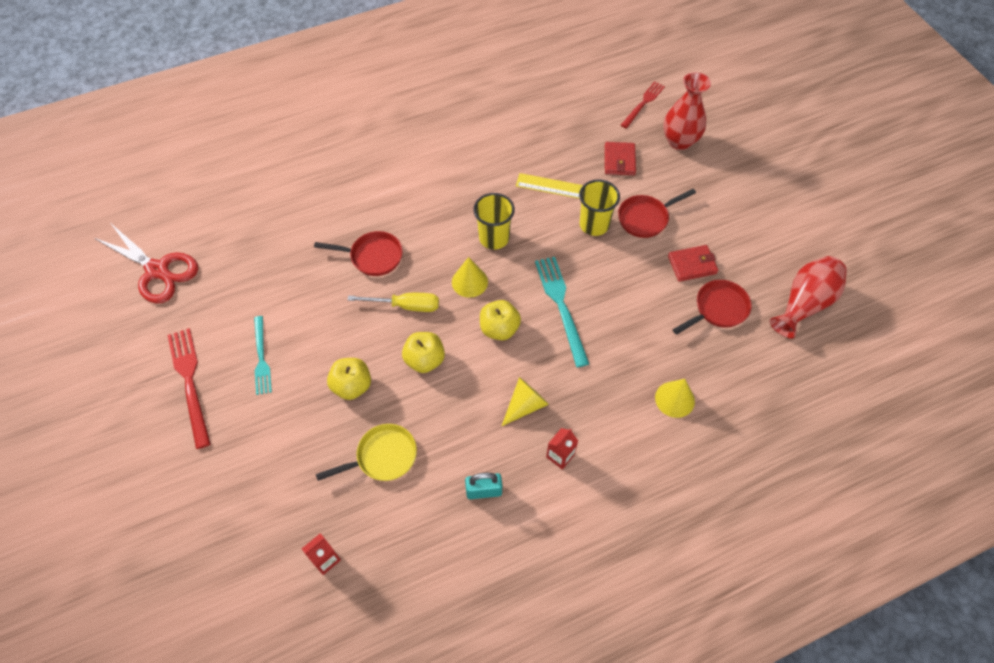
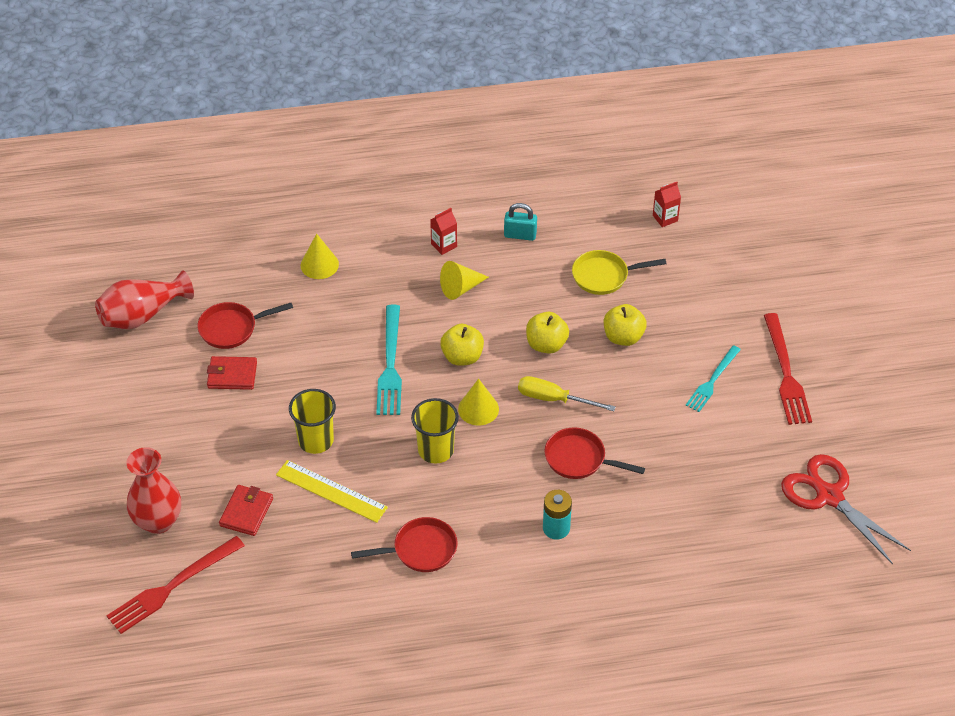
camera: 165 degrees left, 10 degrees down
(261, 358) = (712, 381): turquoise fork -> turquoise fork turned 150 degrees counterclockwise
(381, 198) = (556, 528): none -> turquoise battery
(643, 103) = (172, 586): red fork -> red fork, size x1.52
(646, 218) = (253, 435): red pan -> red pan (420, 550)

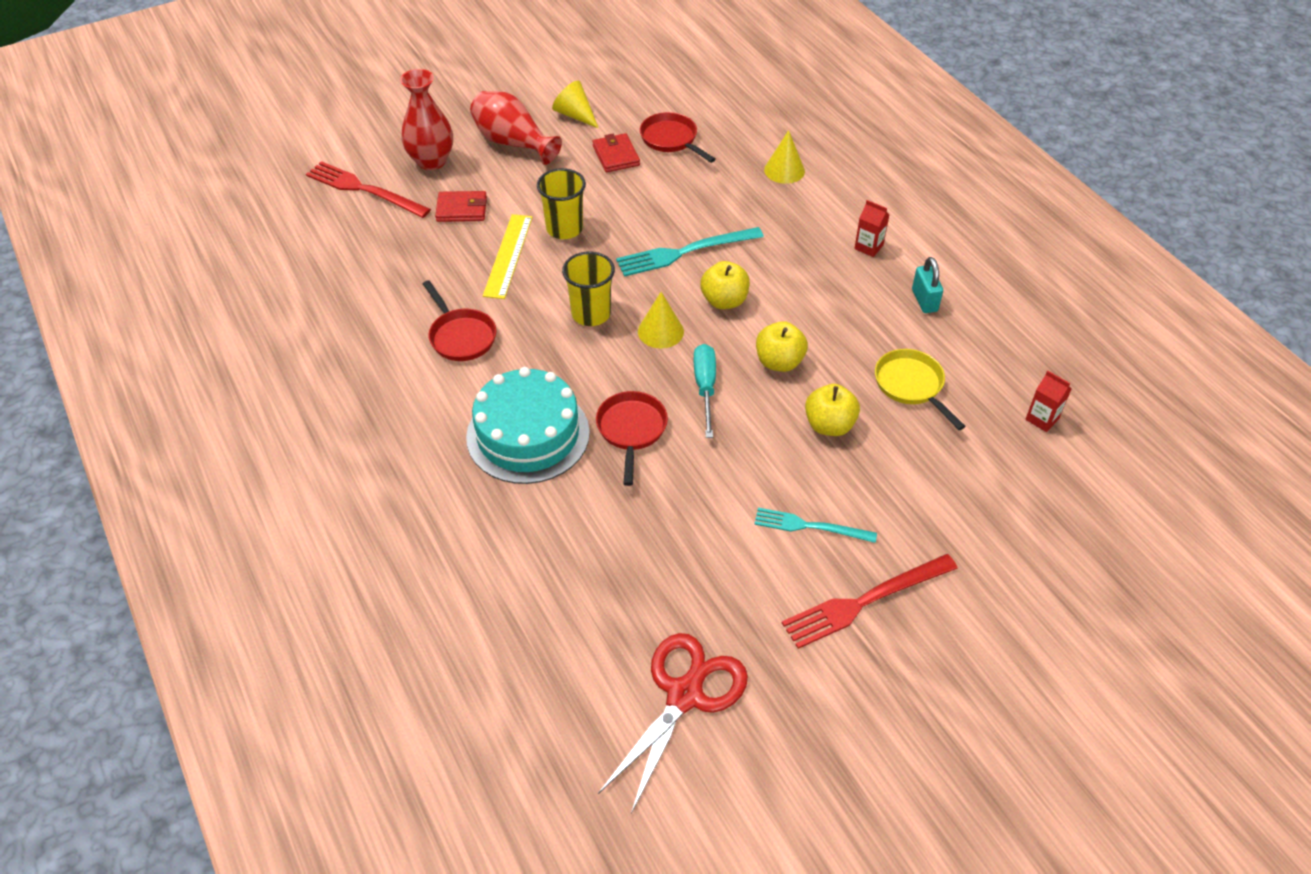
camera: 70 degrees right, 0 degrees up
(142, 315) = (656, 85): red vase -> red vase (513, 143)
(460, 288) = (817, 275): yellow cone -> yellow cone (575, 115)
(554, 399) = (705, 388): yellow screwdriver -> turquoise screwdriver
(556, 528) = (528, 434): turquoise battery -> turquoise cake

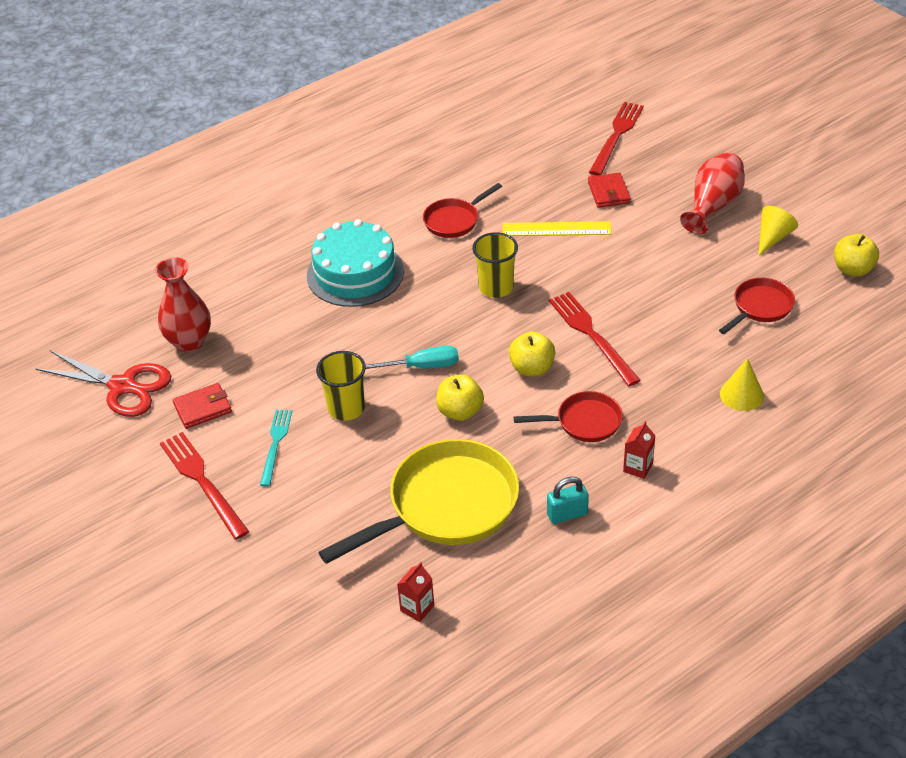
camera: 85 degrees right, 5 degrees down
(431, 161) = (668, 164): red vase -> red vase (189, 342)
(564, 229) = (601, 256): yellow cup -> yellow cup (346, 408)
(616, 156) = (719, 273): red wallet -> red wallet (203, 408)
(631, 430) = (366, 329): red pan -> red pan (584, 422)
(660, 331) = (483, 332): yellow cone -> none
(685, 252) = (592, 335): turquoise fork -> red fork
(829, 425) = (388, 450): yellow apple -> yellow apple (852, 269)
(911, 386) = (445, 506): yellow pan -> yellow pan, size x1.91

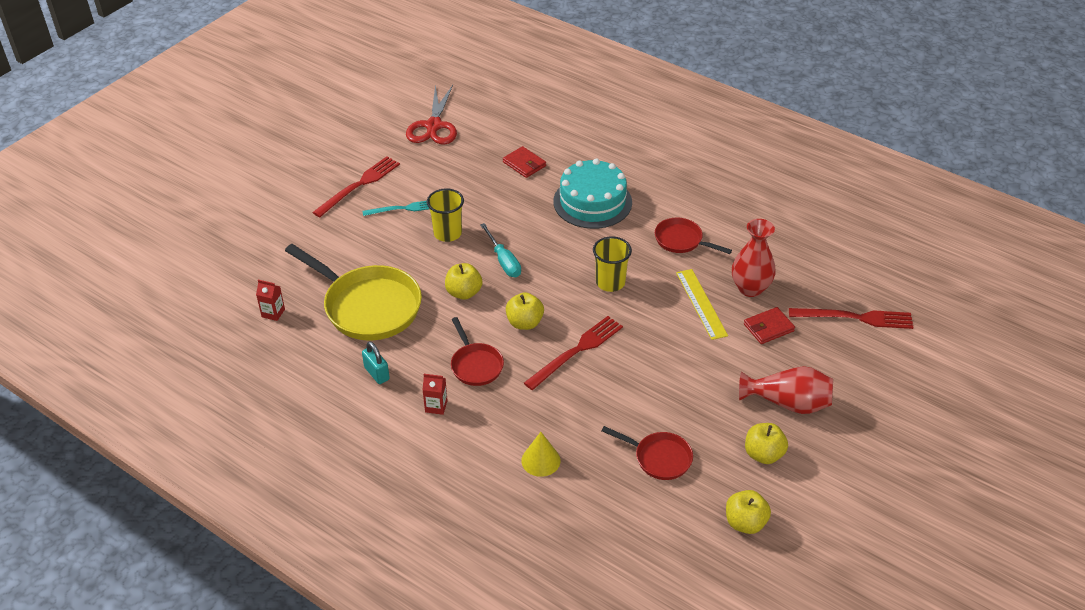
camera: 70 degrees right, 0 degrees up
(189, 342) = (486, 142): red vase -> red vase (750, 288)
(203, 408) = (425, 166): red wallet -> red wallet (524, 164)
(773, 237) = (763, 454): yellow cone -> yellow apple

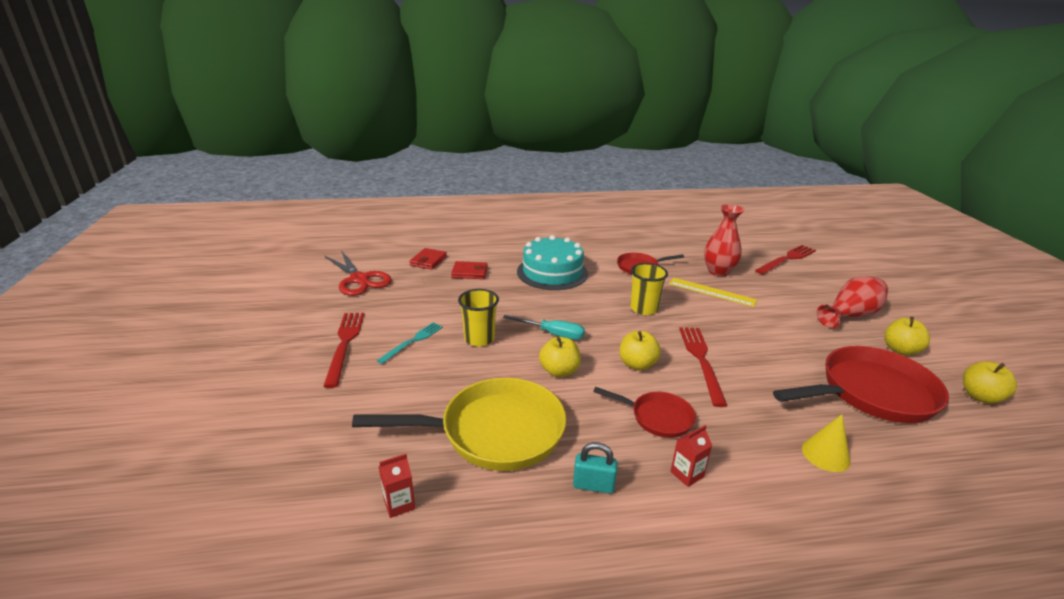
camera: 45 degrees left, 15 degrees down
(659, 458) = (871, 393): red pan -> red pan, size x1.91
(768, 327) = (764, 285): red wallet -> red wallet (428, 261)

